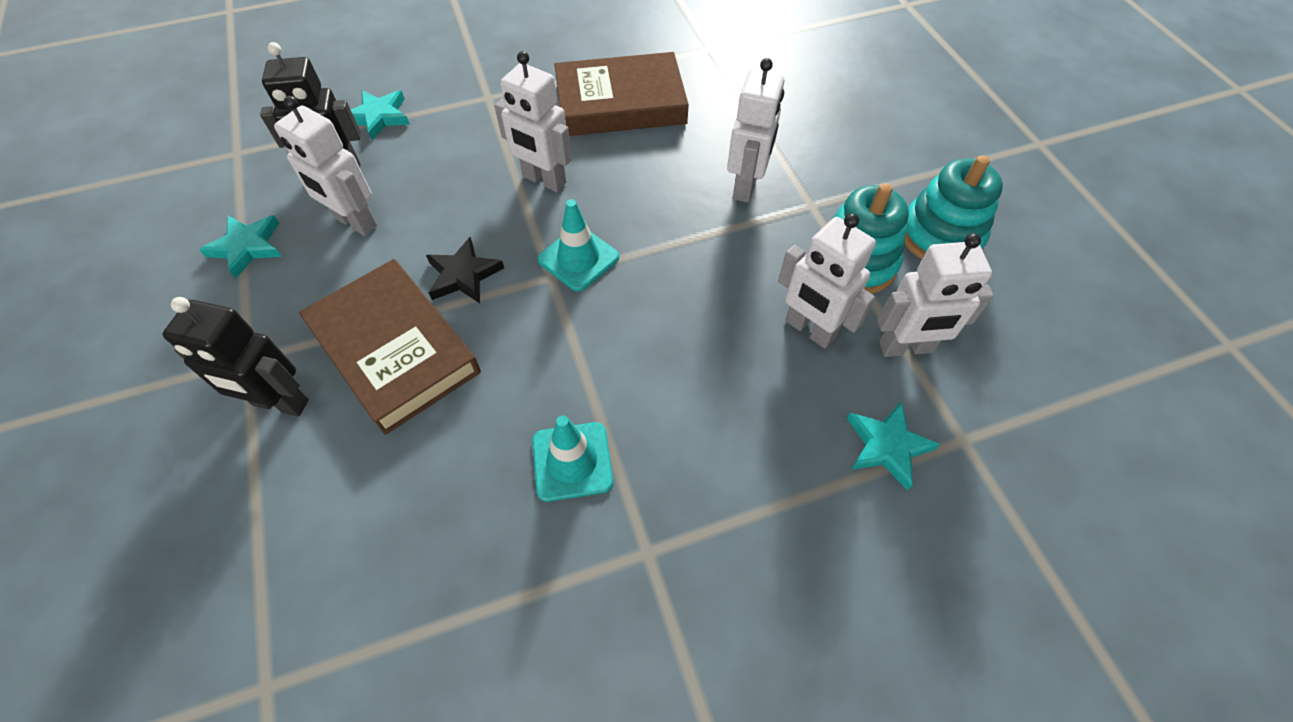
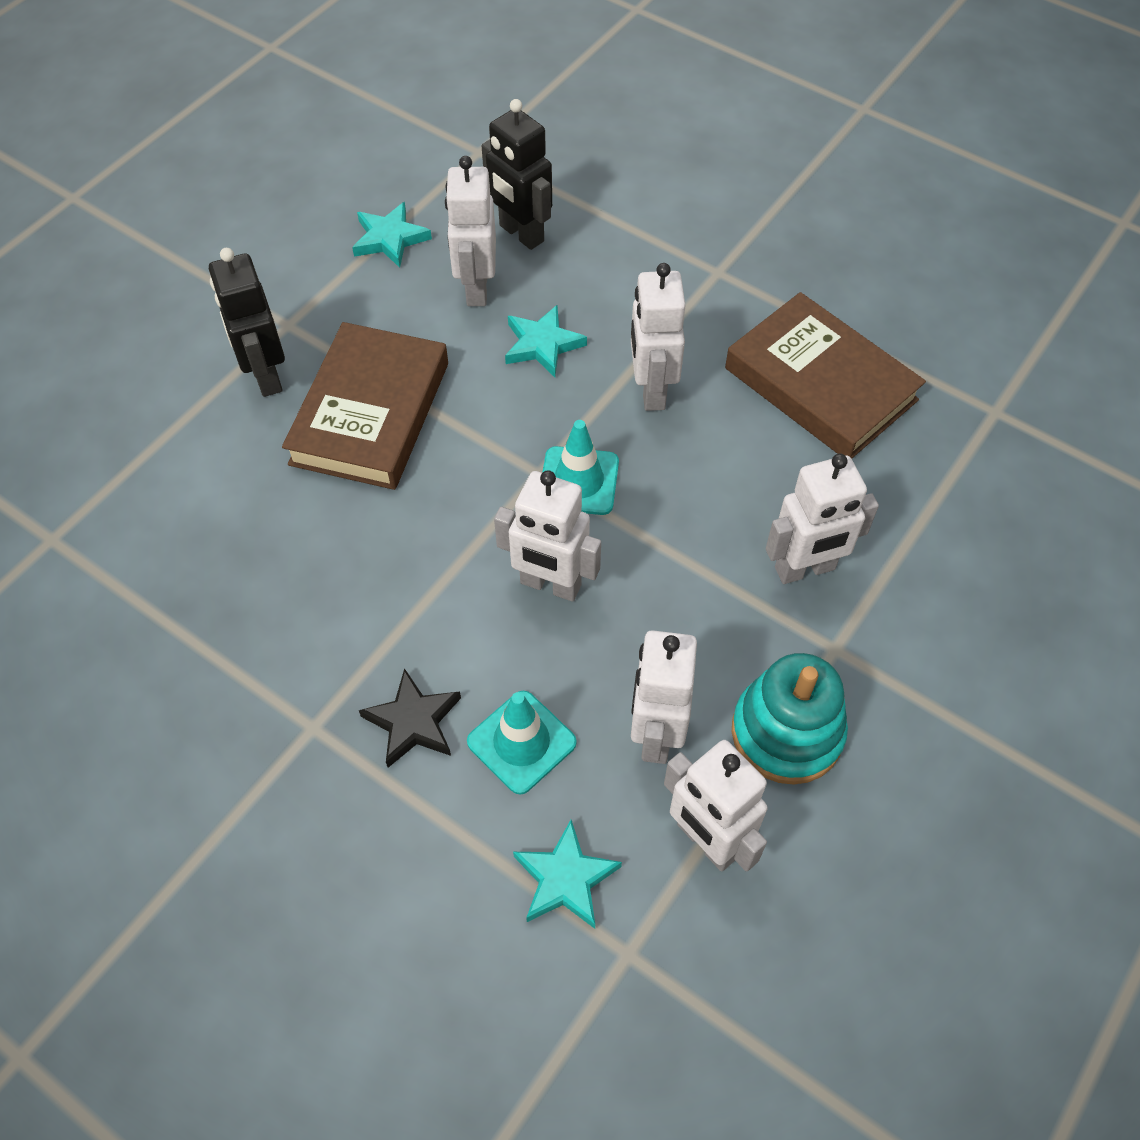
camera: 55 degrees right, 0 degrees up
(379, 117) = (612, 212): turquoise star -> turquoise star (542, 344)
(463, 275) = (485, 406): black star -> black star (413, 722)
(572, 461) = (358, 616): turquoise traffic cone -> turquoise traffic cone (521, 742)
(648, 322) = (550, 585): none -> white robot
(940, 235) = (907, 805): turquoise stacking toy -> none

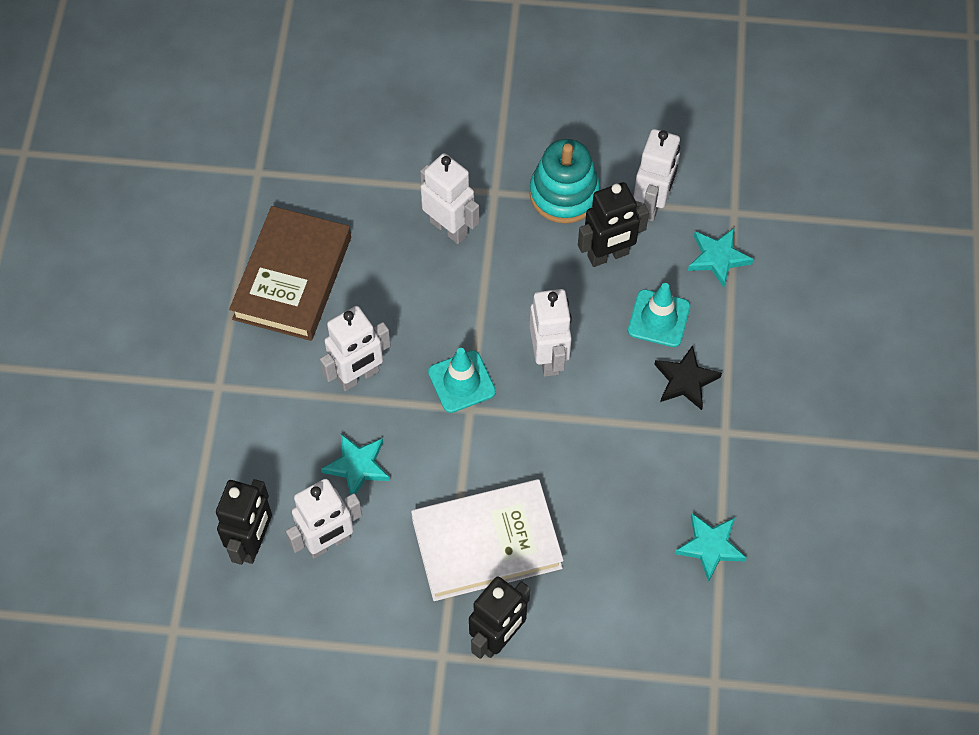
camera: 120 degrees left, 5 degrees up
(370, 413) = (486, 543): brown book -> white book
(390, 239) = (312, 637): turquoise star -> turquoise star (710, 546)
(655, 734) = (608, 255): white robot -> black robot

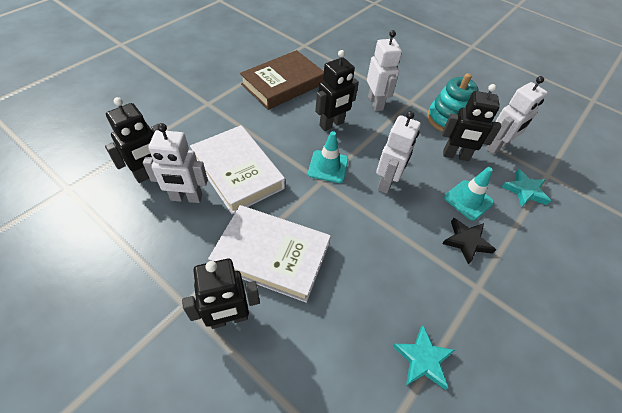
camera: 30 degrees right, 10 degrees down
(357, 466) = (238, 172): turquoise star -> white book
(358, 376) = (276, 135): white robot -> none
(417, 308) = (332, 124): none -> black robot

